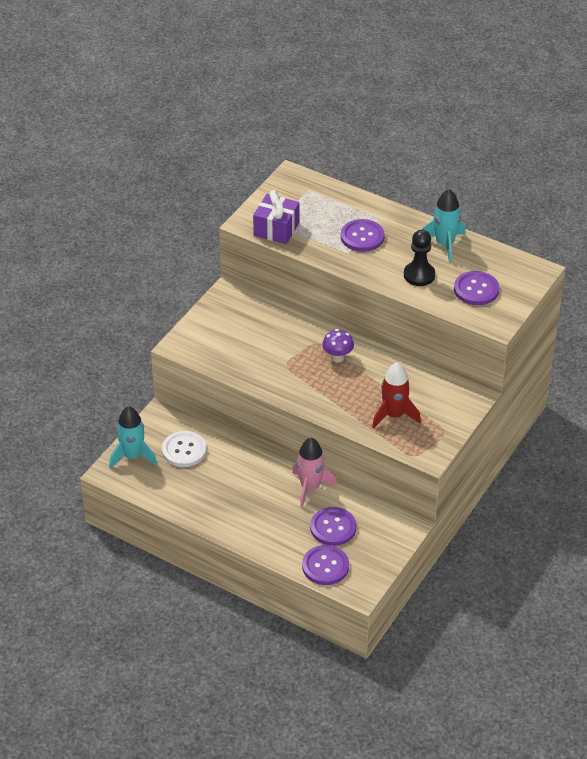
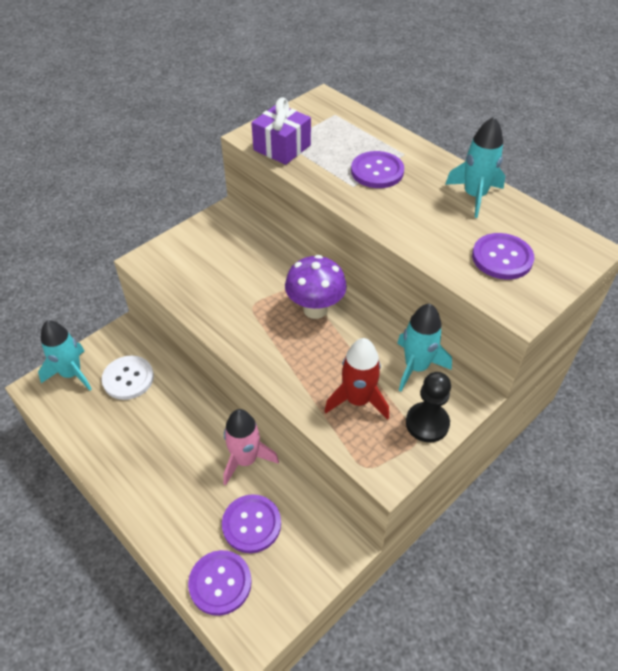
camera: 15 degrees right, 5 degrees up
(337, 358) = (315, 309): purple mushroom -> purple mushroom, size x1.56
(419, 275) = (432, 227): black pawn -> black pawn (427, 423)
(430, 384) = (416, 367): none -> turquoise rocket

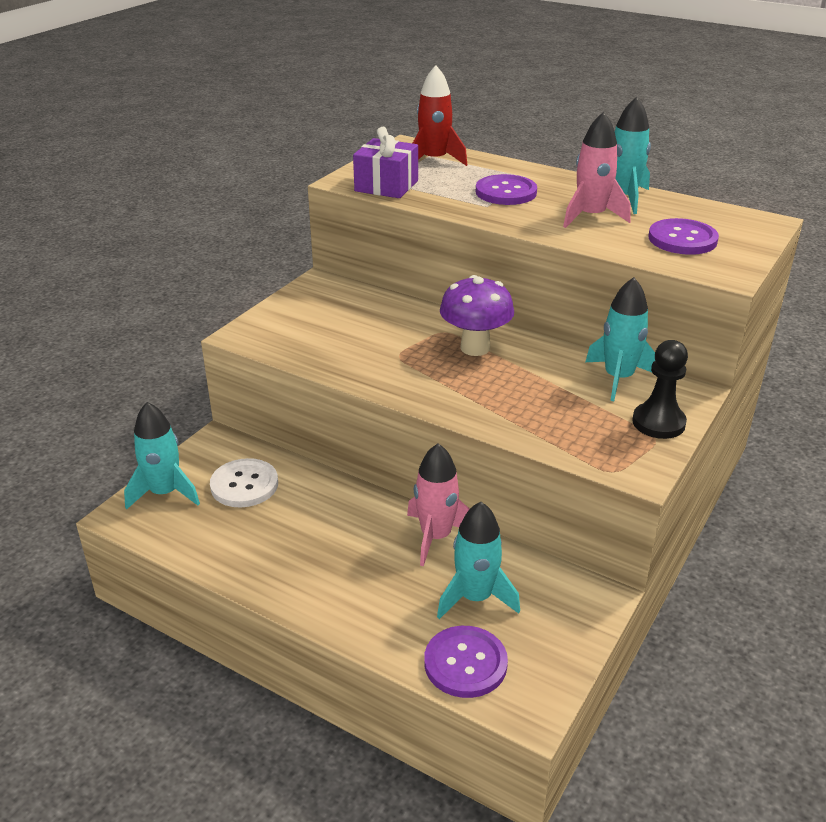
camera: 15 degrees left, 15 degrees down
(251, 524) = (475, 597): purple button -> turquoise rocket
(358, 400) = (569, 416): red rocket -> red rocket (434, 160)
(435, 215) = (591, 216): none -> pink rocket

